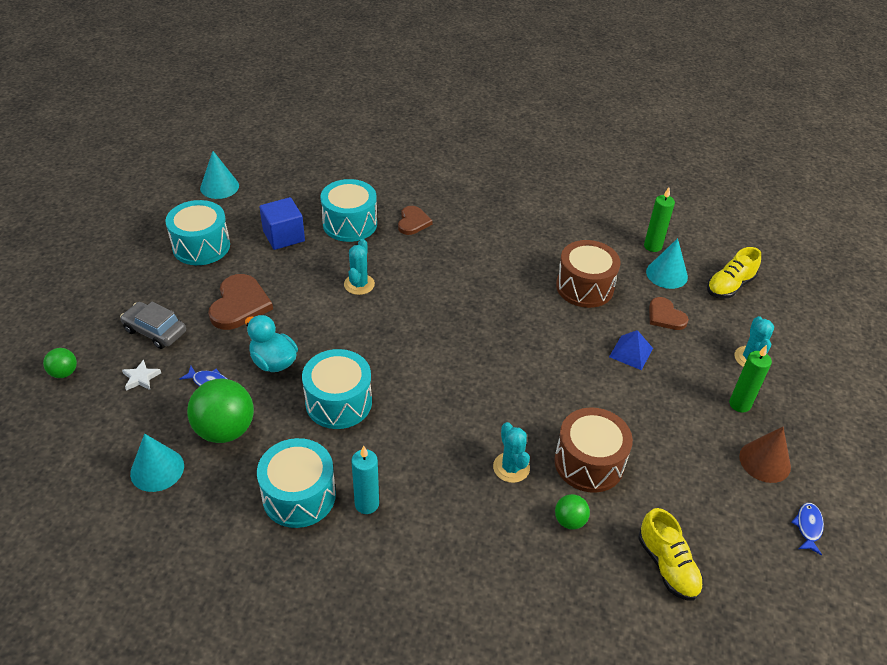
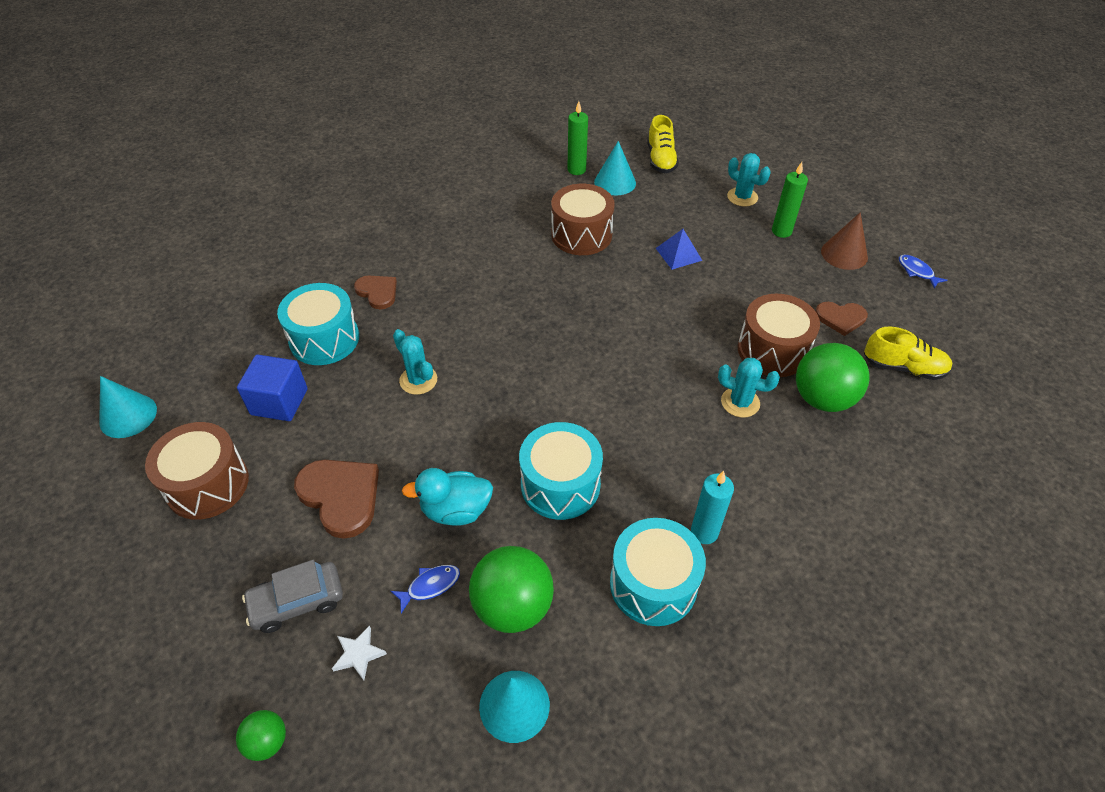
camera: 50 degrees left, 5 degrees up
(201, 246) = (207, 484): turquoise drum -> brown drum
(569, 521) = (822, 399): green ball -> green ball, size x1.98
(665, 316) = (658, 211): brown heart -> brown heart (840, 318)

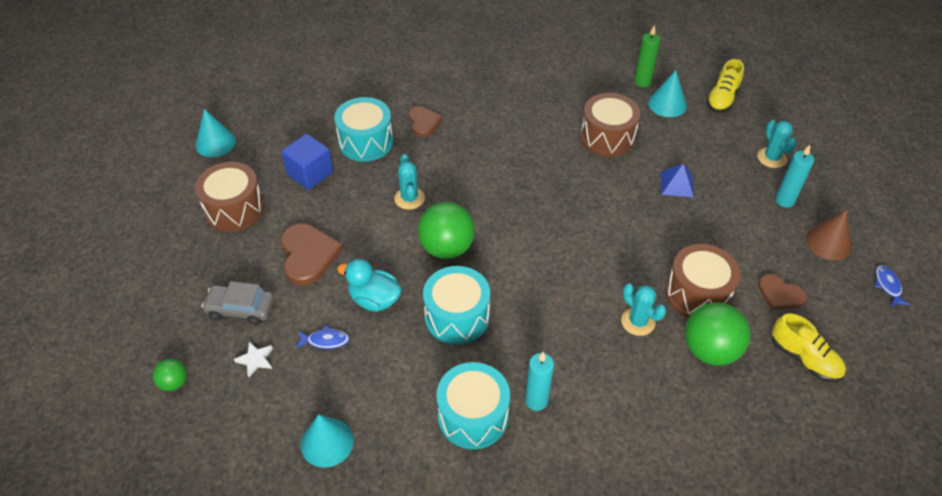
camera: 30 degrees right, 0 degrees up
(513, 606) = (368, 380): green ball -> green ball (446, 248)
(781, 231) = (784, 201): green candle -> turquoise candle

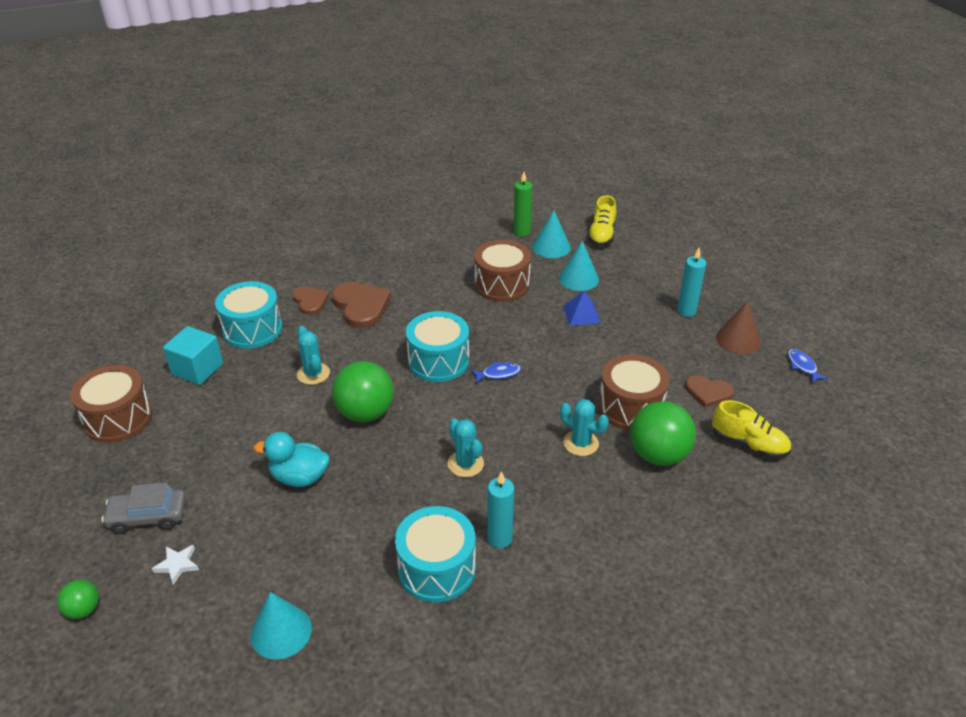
camera: 15 degrees left, 10 degrees down
(215, 143) = (81, 358): turquoise cone -> turquoise cone (578, 278)
(308, 255) = (214, 448): brown heart -> brown heart (361, 306)
(310, 173) = (197, 369): blue cube -> turquoise cube
(325, 340) = (254, 528): blue fish -> blue fish (498, 374)
(457, 317) = (394, 476): turquoise drum -> turquoise drum (438, 361)
(771, 158) = (663, 277): turquoise cactus -> turquoise cactus (465, 464)

